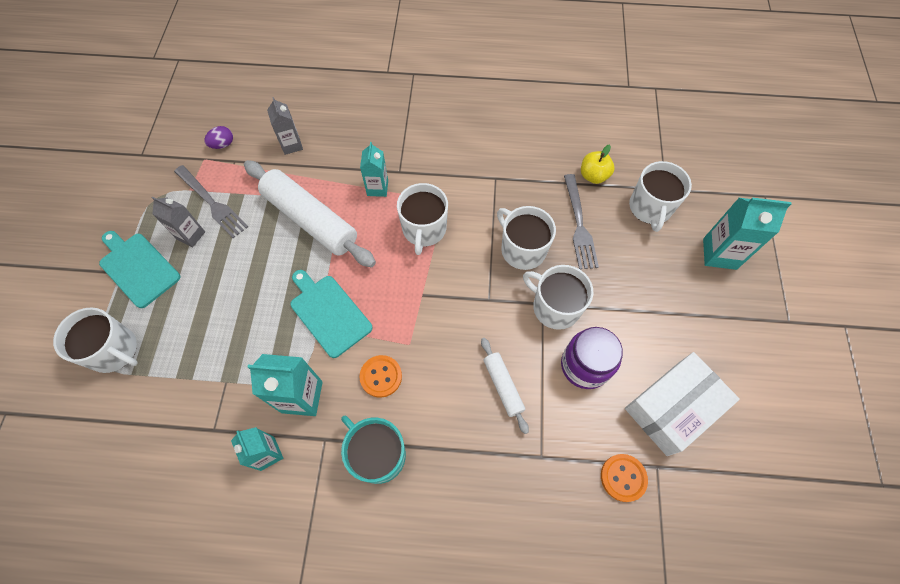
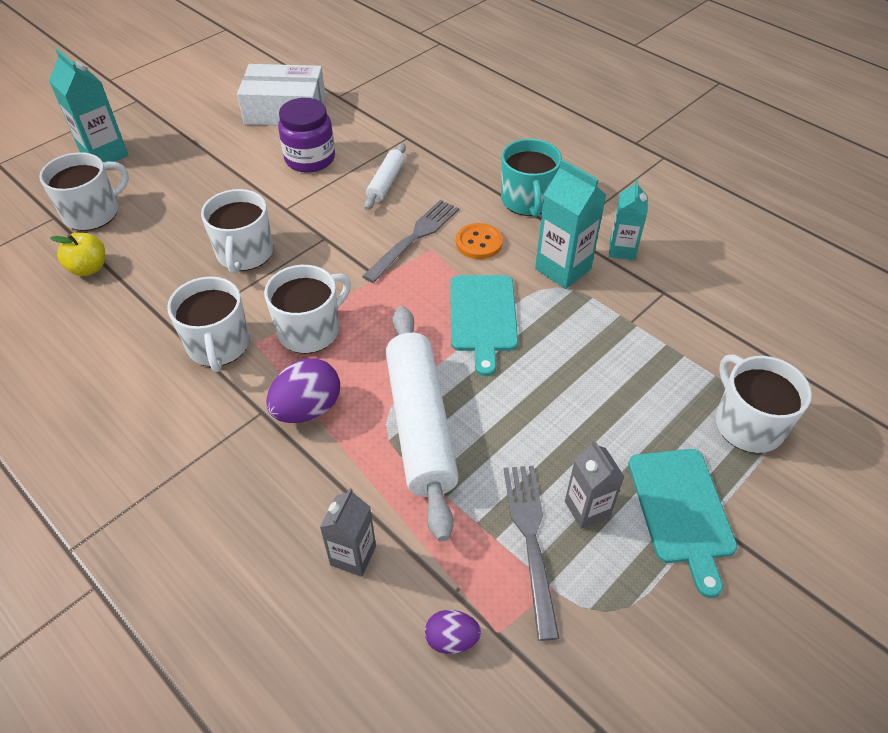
camera: 140 degrees left, 15 degrees down
(377, 188) = (307, 409): turquoise carton -> purple egg
(555, 307) = (279, 201): white mug -> white mug (218, 345)
(579, 225) = (169, 239): grey fork -> grey fork (415, 237)
(623, 478) = (366, 103): orange button -> none

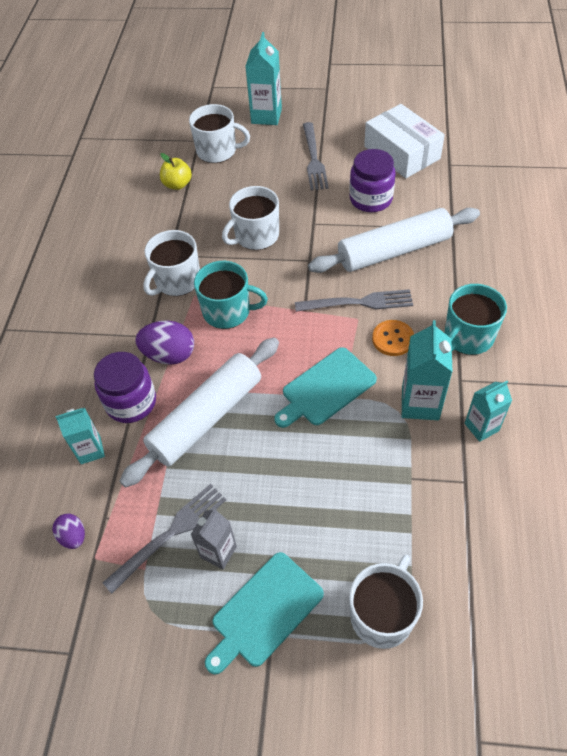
camera: 55 degrees right, 5 degrees up
(210, 161) = (314, 159): none -> grey fork
(310, 330) = (228, 311): white mug -> turquoise mug
(330, 479) = (131, 402): none -> purple jar
(353, 555) = (90, 450): grey carton -> turquoise carton
(386, 182) = (394, 250): white rolling pin -> white rolling pin, size x1.99

